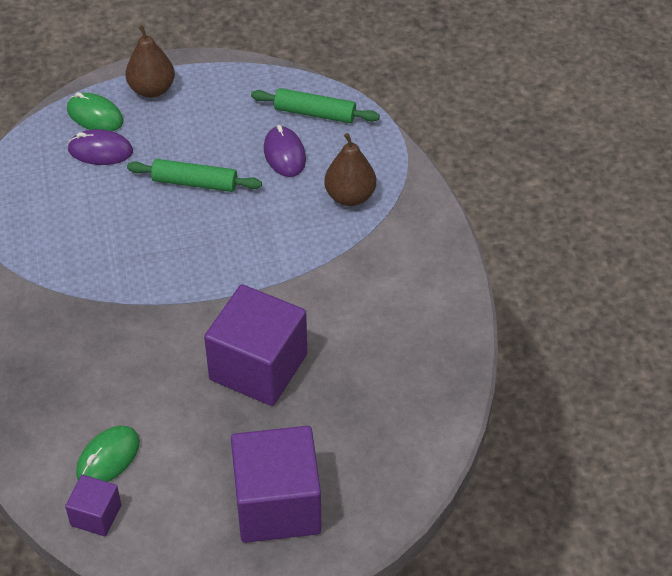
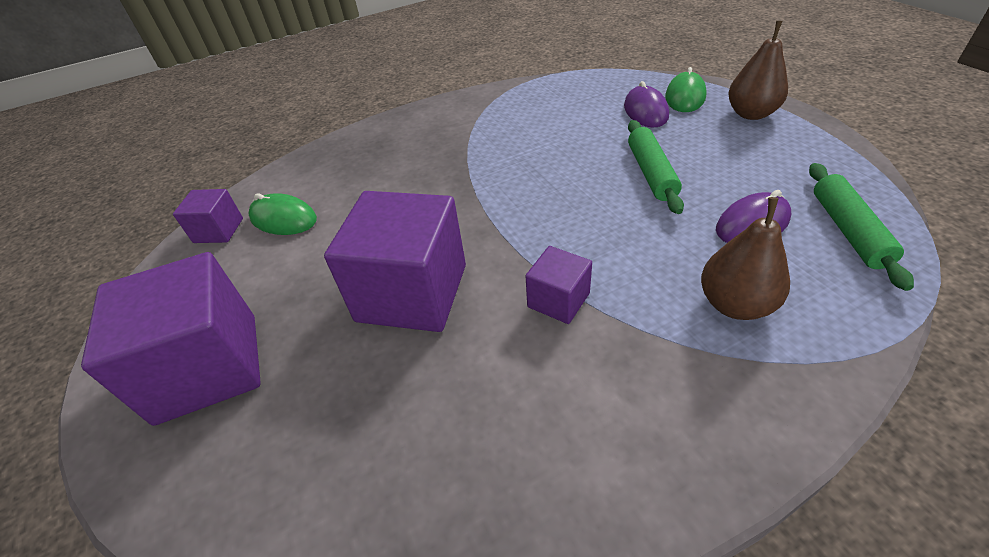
camera: 80 degrees right, 5 degrees down
(306, 282) = (558, 300): none -> purple cube

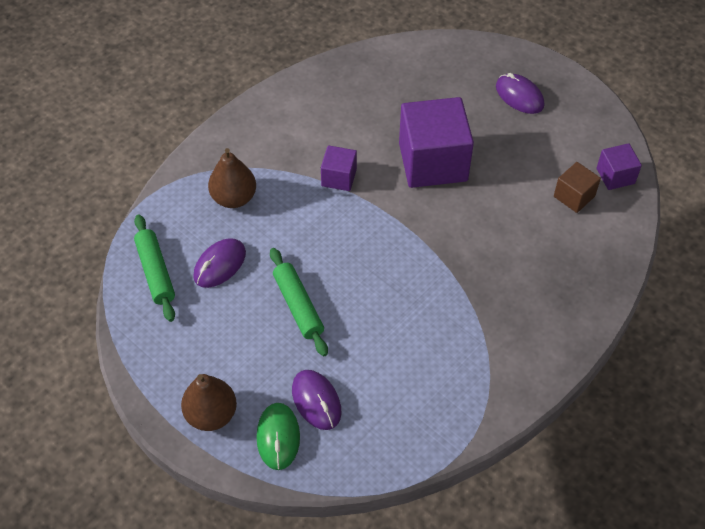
camera: 155 degrees right, 10 degrees up
(208, 367) = (519, 96): purple cube -> purple mouse
(283, 219) = (574, 196): green mouse -> brown cube

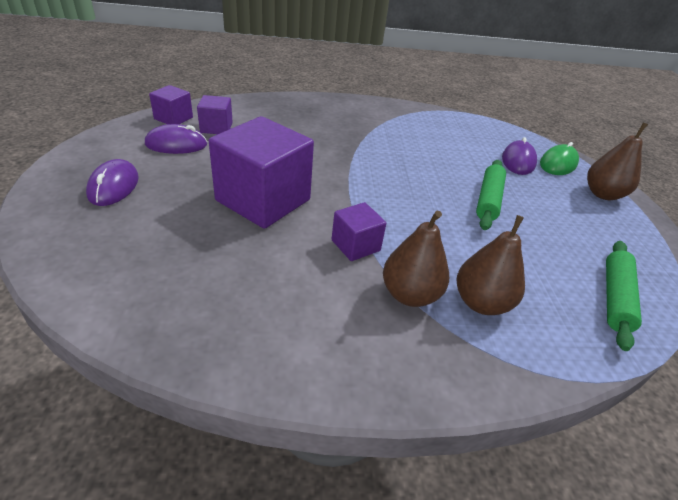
camera: 140 degrees left, 15 degrees down
(220, 265) = (539, 262): purple mouse -> purple mouse (176, 144)
(276, 170) = (410, 294): none -> brown pear
(574, 196) = (216, 128): brown cube -> purple cube

